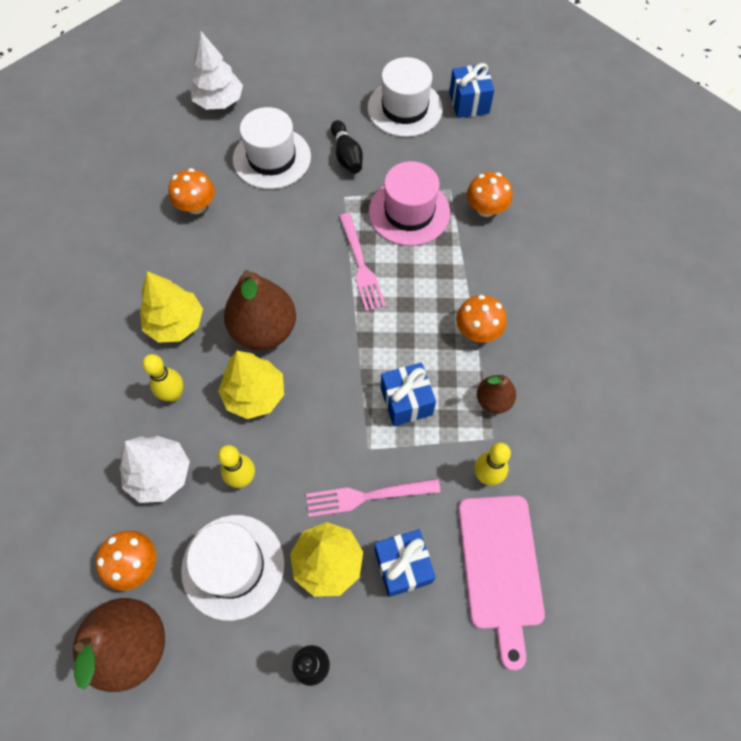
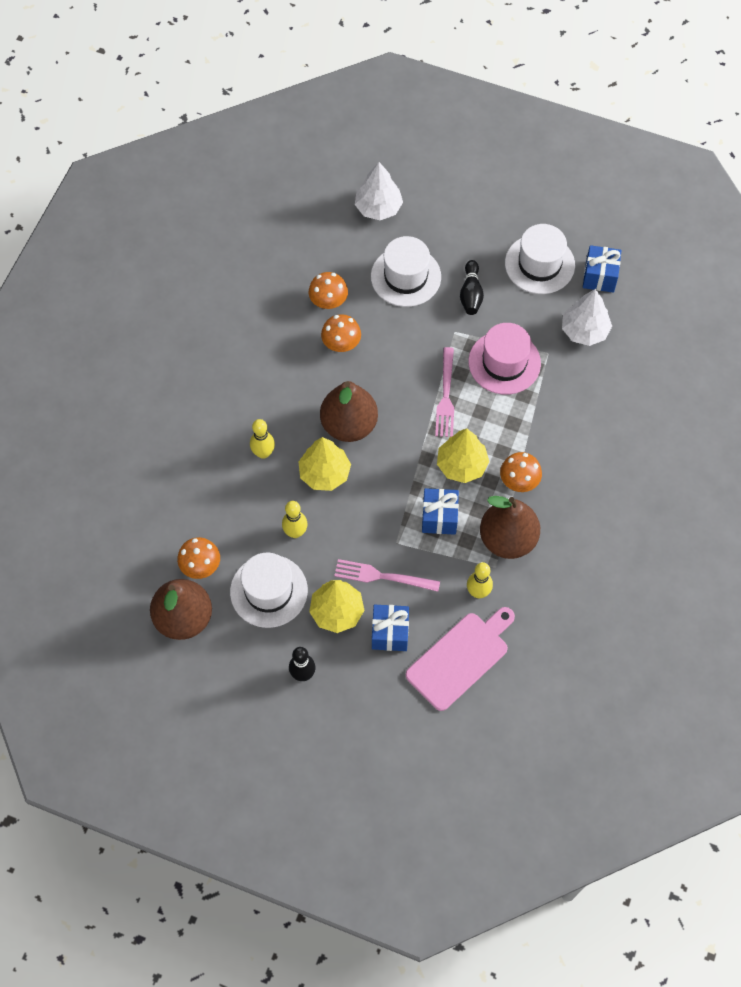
camera: 20 degrees right, 0 degrees up
(160, 474) = (236, 509): white tree -> white tree (584, 330)
(176, 323) = (281, 397): yellow tree -> yellow tree (462, 465)
(486, 209) = (571, 380): orange mushroom -> orange mushroom (341, 344)
(493, 400) = (507, 539): brown pear -> brown pear, size x1.88
(500, 567) = (460, 658): pink cutting board -> pink cutting board turned 150 degrees counterclockwise

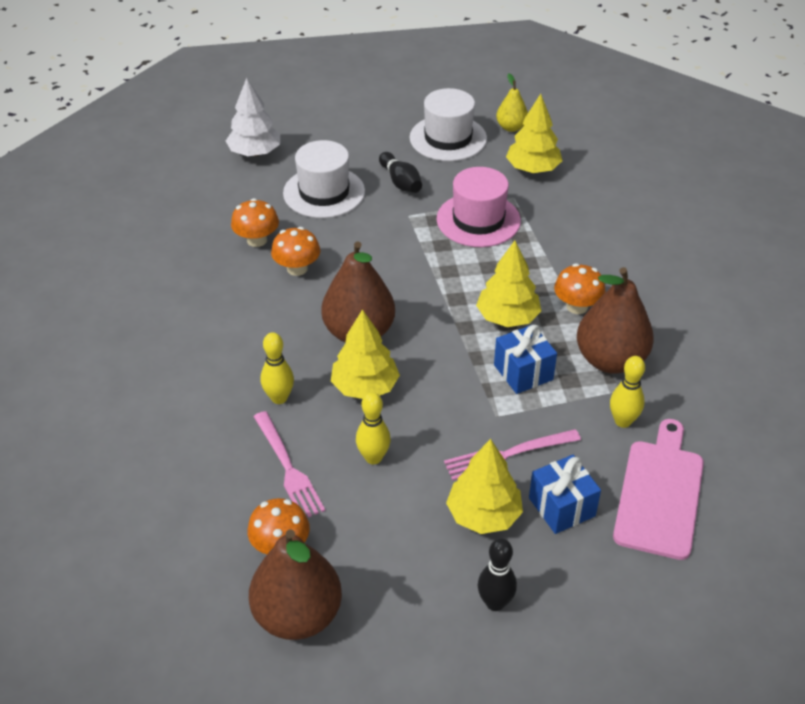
camera: 30 degrees left, 20 degrees down
(269, 591) = (385, 532): white hat -> none
(446, 396) = (443, 268): pink fork -> pink fork (288, 468)
(584, 330) = (533, 169): white tree -> yellow tree
(600, 276) = (511, 127): blue gift -> yellow pear

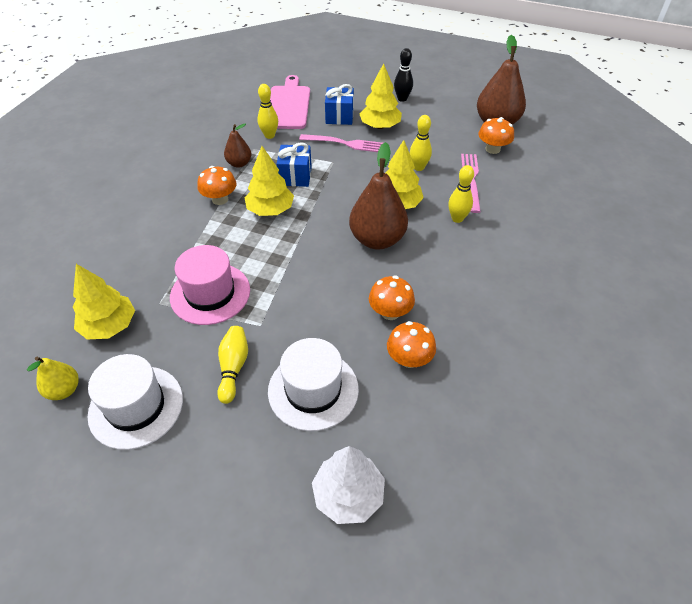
camera: 150 degrees left, 5 degrees up
(400, 182) = (233, 368): black bowling pin -> yellow bowling pin
(610, 360) = (239, 163): brown pear -> brown pear, size x0.53
(660, 493) = (288, 105): pink cutting board -> pink cutting board turned 135 degrees clockwise

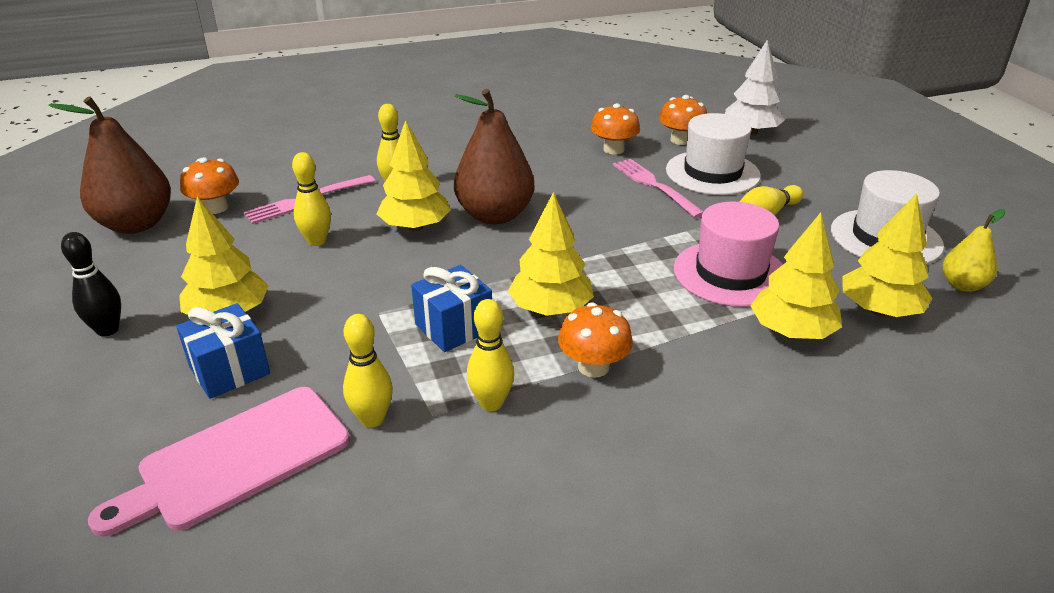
camera: 130 degrees left, 15 degrees down
(148, 276) = (791, 332): none -> yellow tree
(239, 163) = (491, 403): brown pear -> yellow bowling pin
(345, 143) = (315, 324): pink fork -> pink fork (654, 185)
(390, 312) = (580, 173): orange mushroom -> orange mushroom (680, 140)

